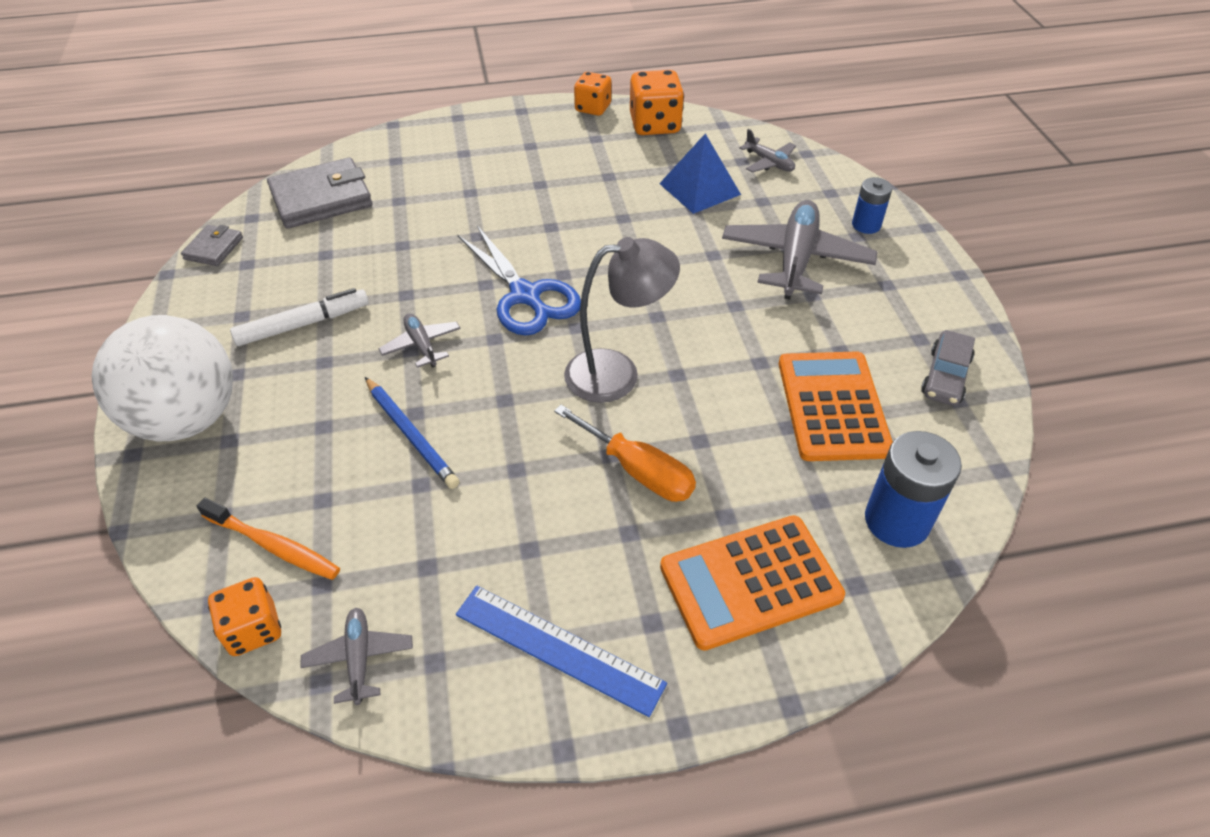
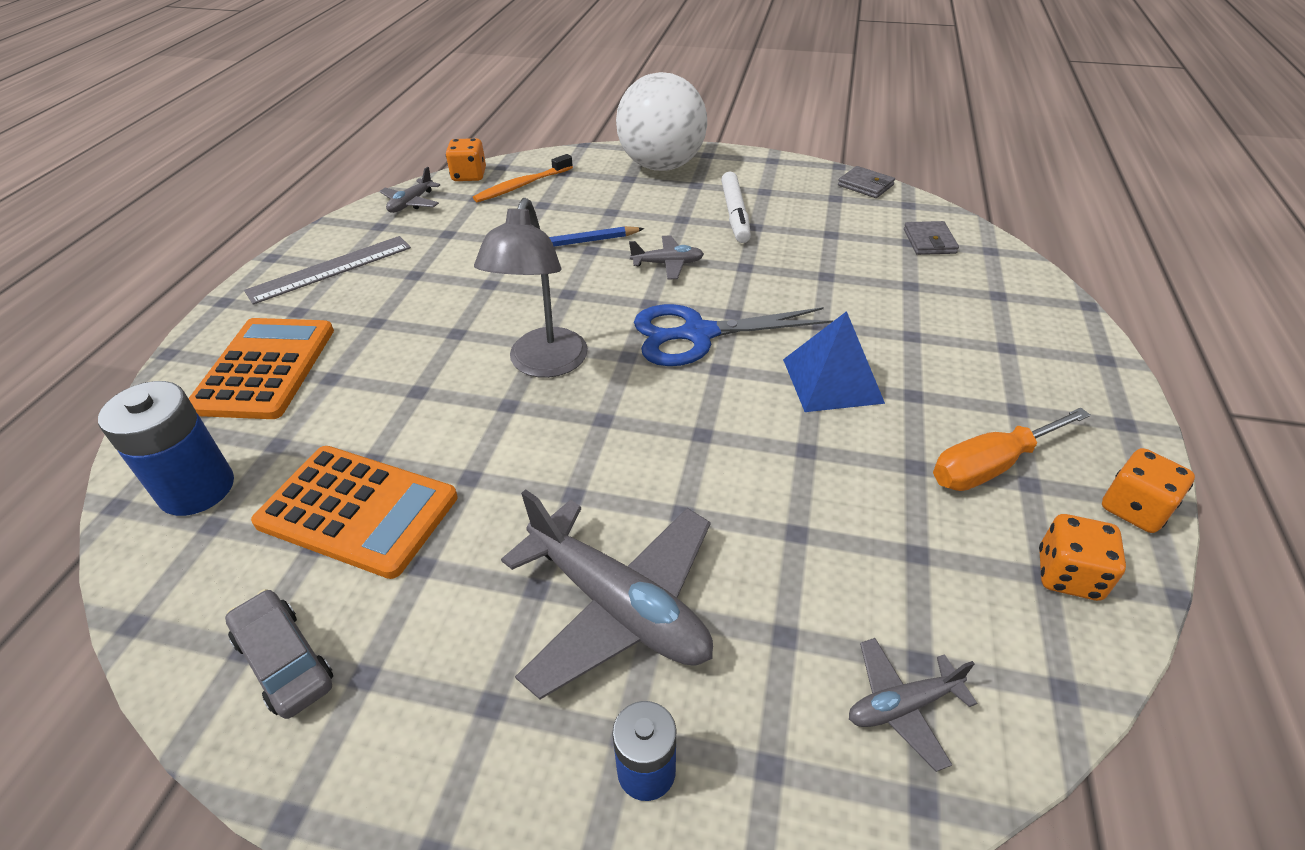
camera: 115 degrees right, 5 degrees down
(321, 198) = (929, 241): grey wallet -> grey wallet, size x0.52
(359, 658) = (411, 203): grey plane -> grey plane turned 105 degrees clockwise
(558, 648) = (330, 269): blue ruler -> grey ruler
(638, 471) = (424, 343): orange screwdriver -> orange screwdriver (990, 466)
(655, 125) = (1068, 575): orange dice -> orange dice, size x0.66
(699, 189) = (847, 561): blue pyramid -> blue pyramid (832, 380)

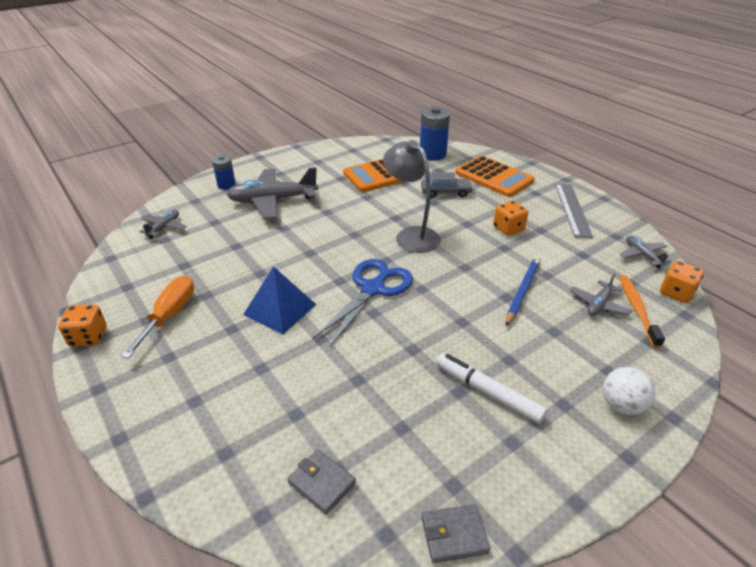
camera: 130 degrees right, 5 degrees down
(285, 661) = (340, 153): grey car -> grey car (446, 192)
(661, 166) = (621, 405): white ball -> white ball, size x0.47
(667, 264) = (454, 317): grey plane -> grey plane (598, 304)
(1068, 575) = (117, 291): orange dice -> orange dice (508, 229)

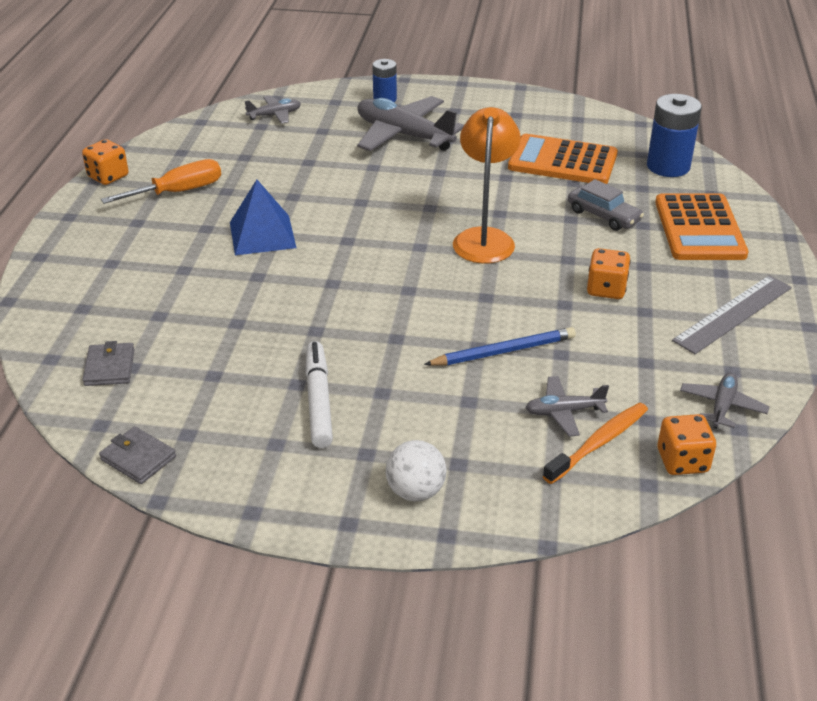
camera: 45 degrees right, 0 degrees up
(372, 289) = (363, 264): blue scissors -> none
(411, 235) = (484, 238): grey lamp -> orange lamp

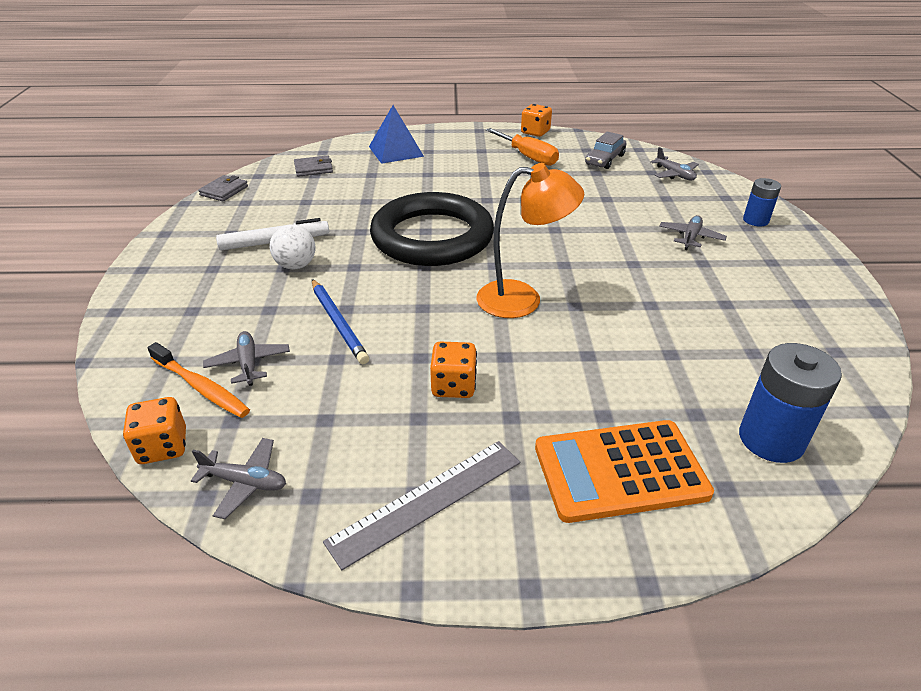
camera: 80 degrees right, 0 degrees up
(262, 235) = (483, 194): blue pyramid -> blue pyramid (396, 151)
(349, 279) = (432, 237): none -> black ring
(404, 135) = (690, 237): grey plane -> grey plane, size x0.50
(415, 491) = (165, 293): white ball -> white ball (296, 266)
(562, 161) = (715, 343): orange calculator -> none
(603, 216) = (607, 380): grey car -> grey car (604, 160)
(733, 313) = (427, 500): grey ruler -> grey ruler turned 75 degrees counterclockwise

